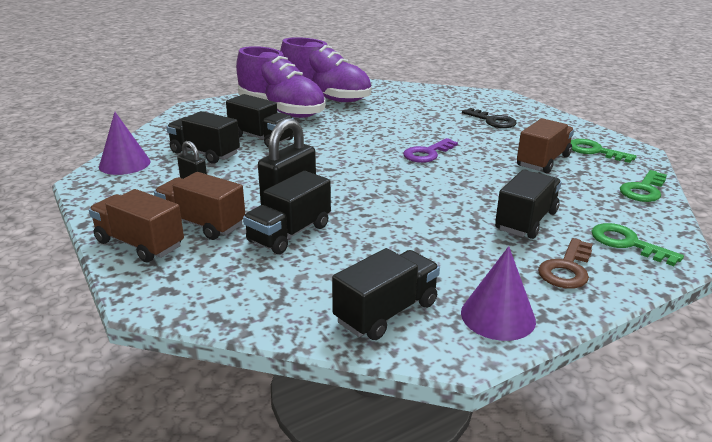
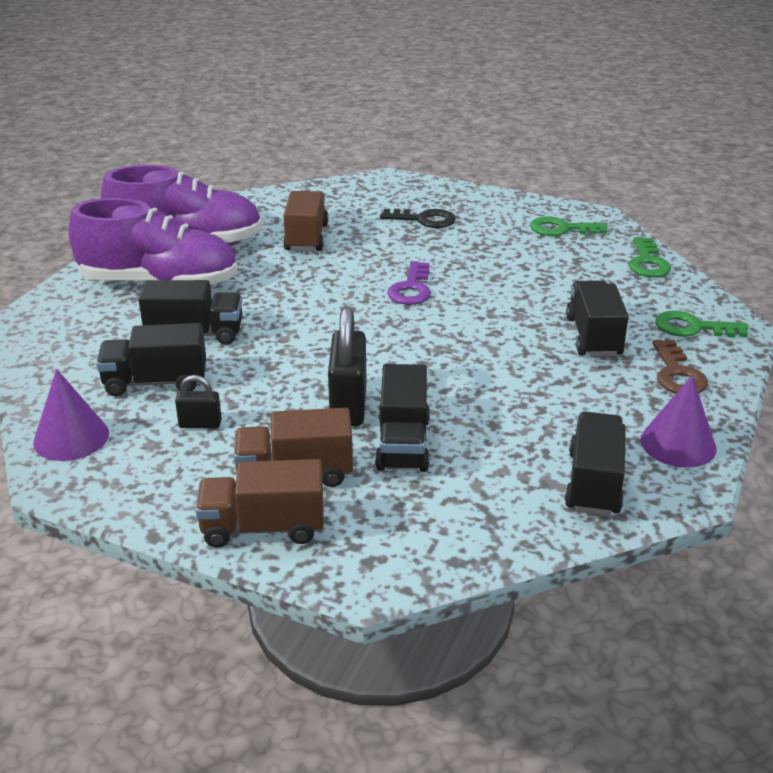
camera: 35 degrees left, 5 degrees up
(543, 161) = (531, 258): brown truck -> brown truck (306, 237)

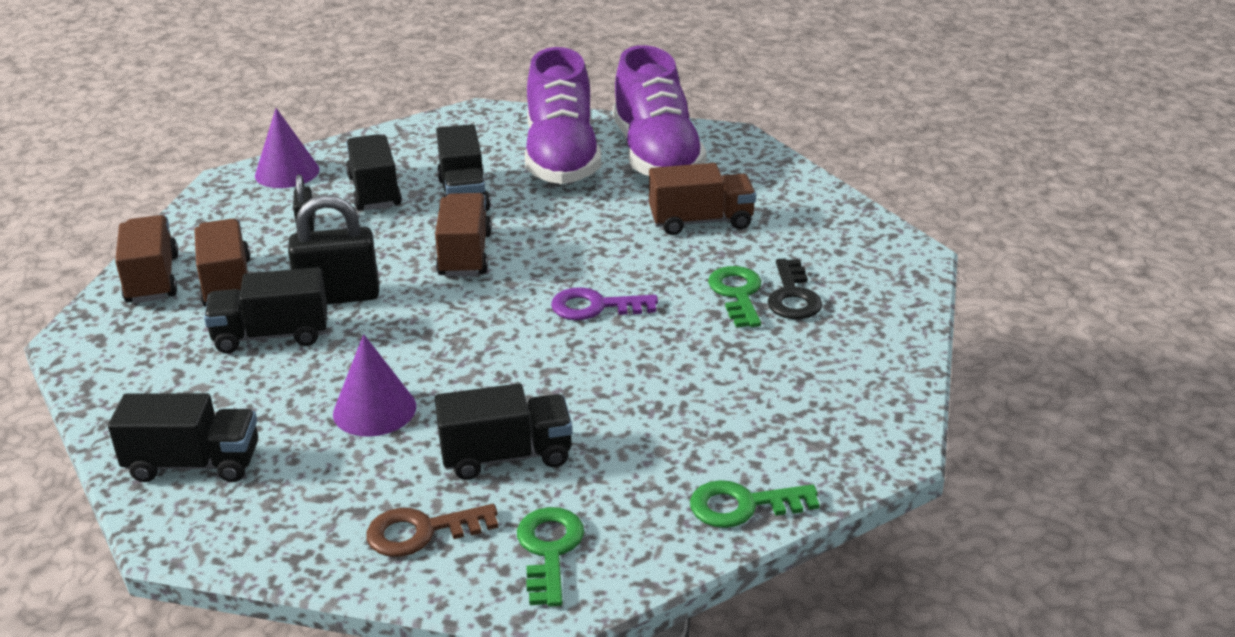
camera: 80 degrees right, 0 degrees up
(306, 339) = (465, 255): none -> brown truck
(561, 229) = (822, 416): green key -> green key (737, 294)
(678, 444) = (263, 529): purple cone -> purple cone (374, 410)

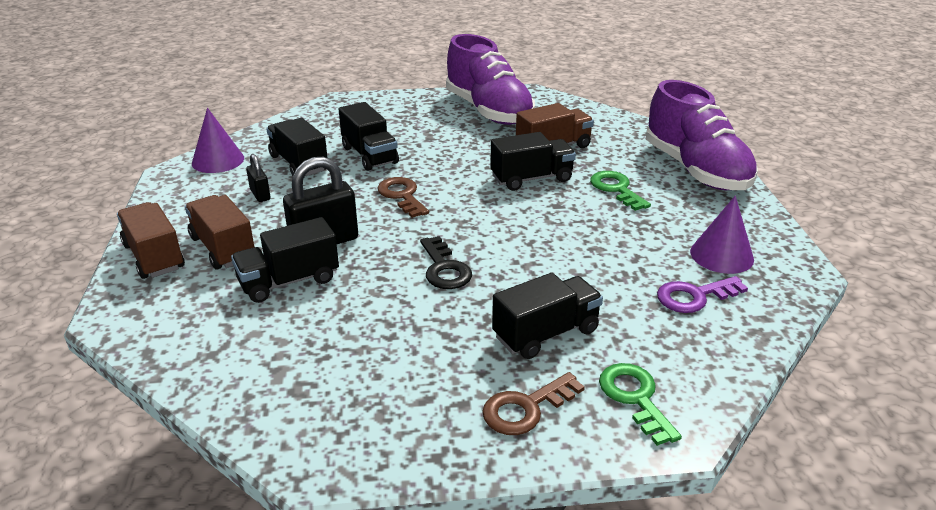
camera: 20 degrees left, 0 degrees up
(194, 464) = (291, 398): black truck -> black truck (531, 179)
(374, 410) = (416, 321): purple cone -> purple cone (721, 255)
(465, 255) = (402, 195): brown truck -> brown key
(562, 158) = (423, 121): purple shoe -> purple shoe (695, 170)
(595, 307) = (526, 214): purple key -> purple key (694, 296)
(743, 505) = (743, 331): green key -> none
(793, 296) = (654, 184): black key -> black key (444, 269)

